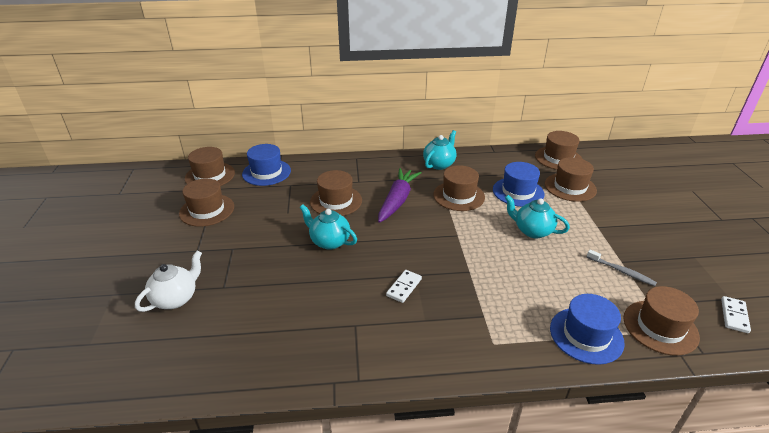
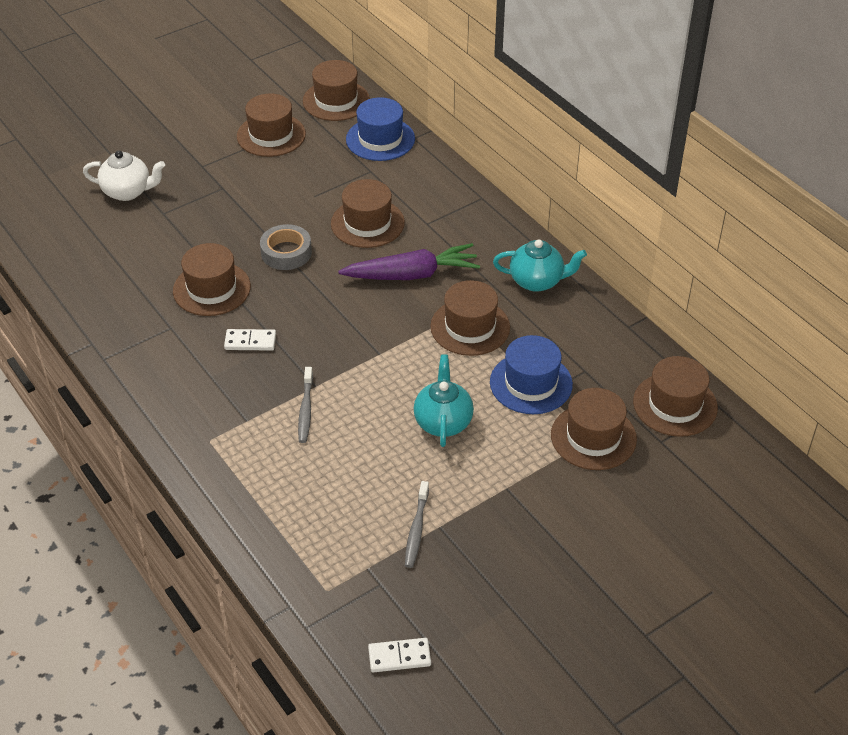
camera: 60 degrees right, 10 degrees up
(329, 241) = (286, 252): turquoise teapot -> grey tape
(489, 283) = (305, 410): none -> grey toothbrush
(586, 335) = (270, 515): blue hat -> none
(660, 327) = (328, 582): brown hat -> brown hat (211, 289)

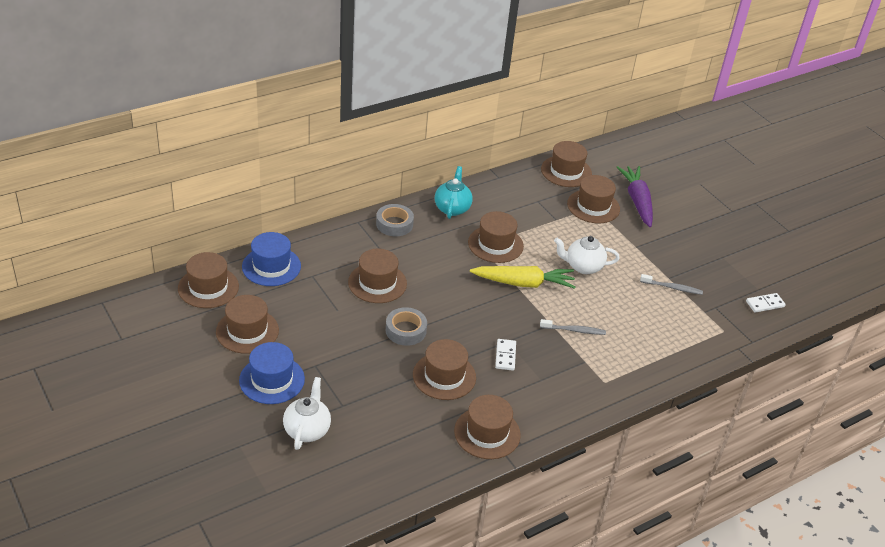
camera: 90 degrees left, 5 degrees down
(121, 329) = (487, 433): none -> brown hat
(393, 357) = (523, 283): none -> yellow carrot
(399, 656) = (765, 304): white domino -> white domino turned 75 degrees clockwise
(412, 274) = (439, 266): purple carrot -> purple carrot (637, 201)
(443, 422) = (583, 266): turquoise teapot -> white teapot
(486, 229) = (394, 224): none -> grey tape
(531, 383) = (548, 225): blue hat -> blue hat (272, 380)

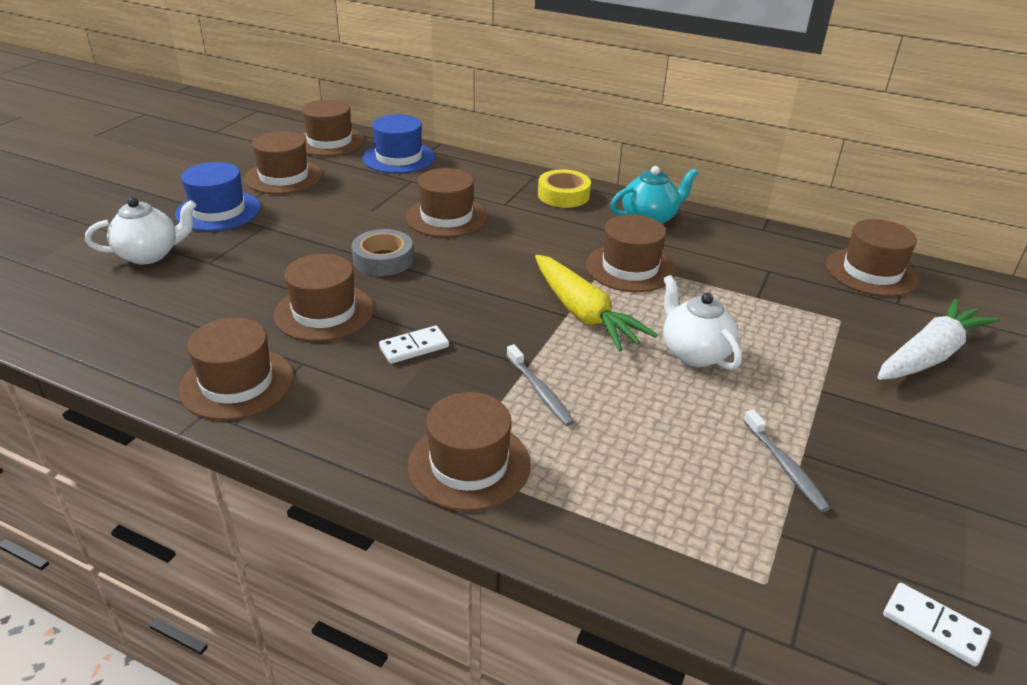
camera: 60 degrees right, 5 degrees down
(394, 224) = (563, 195): grey tape -> yellow tape
(593, 206) = (841, 318): brown hat -> brown hat (469, 464)
(637, 201) = (929, 355): purple carrot -> white carrot

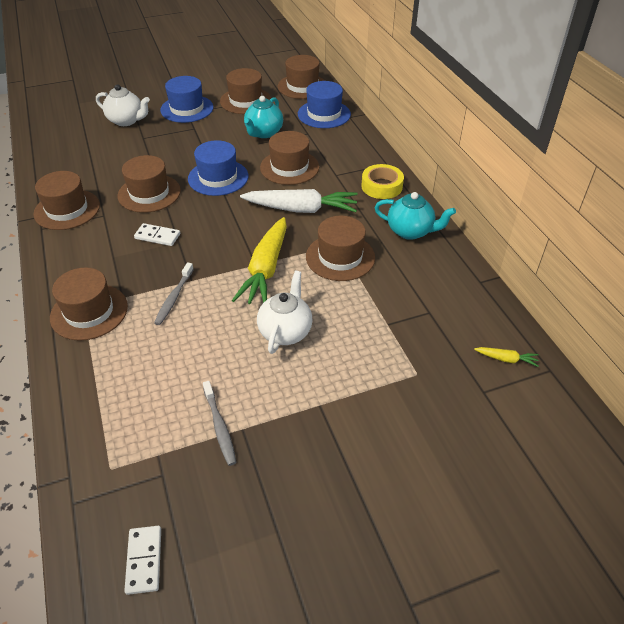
camera: 45 degrees right, 10 degrees up
(361, 198) = (263, 133): none -> turquoise teapot
(383, 260) = (218, 177): grey tape -> blue hat
(785, 467) = (220, 427): grey toothbrush -> grey toothbrush turned 45 degrees counterclockwise
(871, 272) = (506, 359): brown hat -> yellow carrot
(929, 355) = (435, 438): white carrot -> white carrot (301, 209)

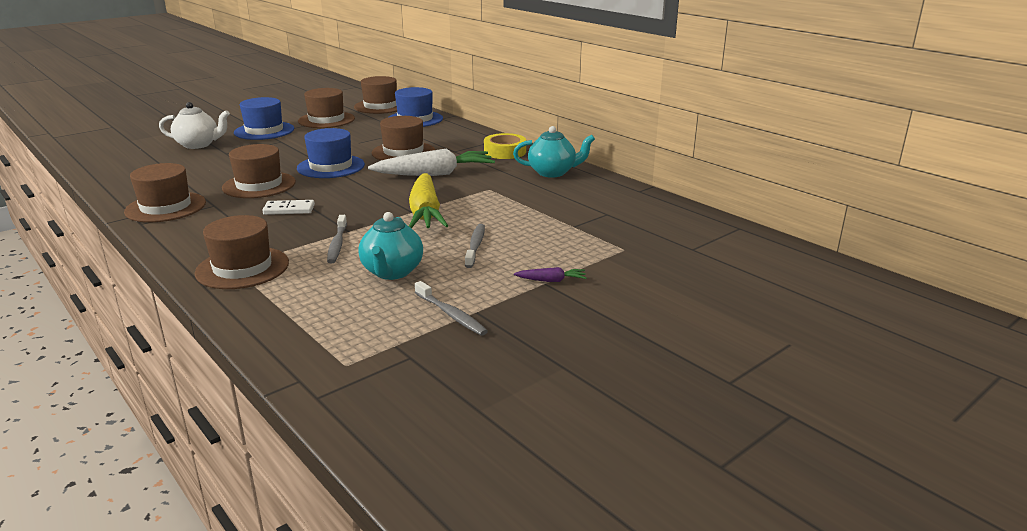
camera: 20 degrees left, 20 degrees down
(144, 560) = (433, 417): white domino -> none
(263, 133) = (360, 136): turquoise teapot -> turquoise teapot (392, 272)
(285, 331) = (475, 246): white teapot -> grey toothbrush
(326, 403) = (551, 280): none -> purple carrot
(340, 257) = (496, 195): brown hat -> none
(506, 359) = (697, 228): yellow carrot -> none

